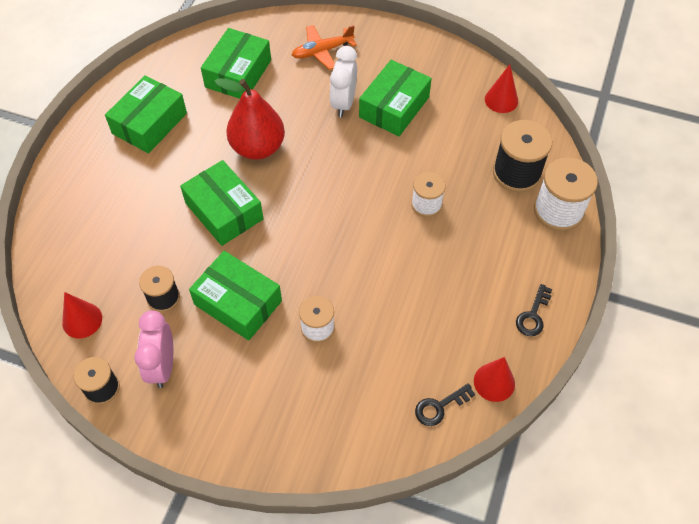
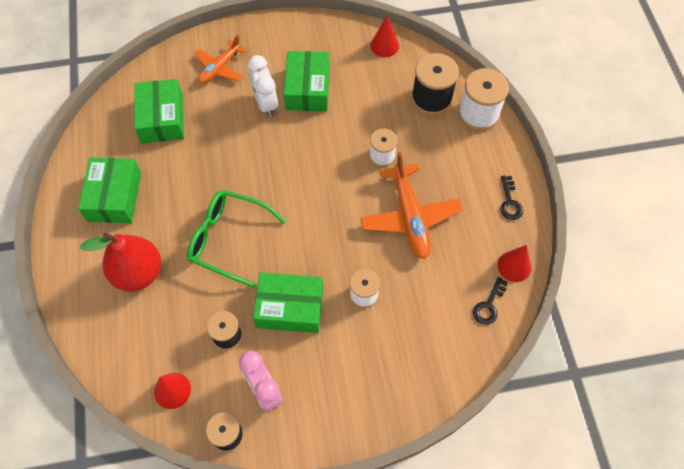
camera: 30 degrees left, 5 degrees up
(224, 211) = (228, 239): green box -> green glasses
(258, 147) = (221, 173): red pear -> red pear (138, 273)
(415, 277) = (410, 217): none -> orange plane

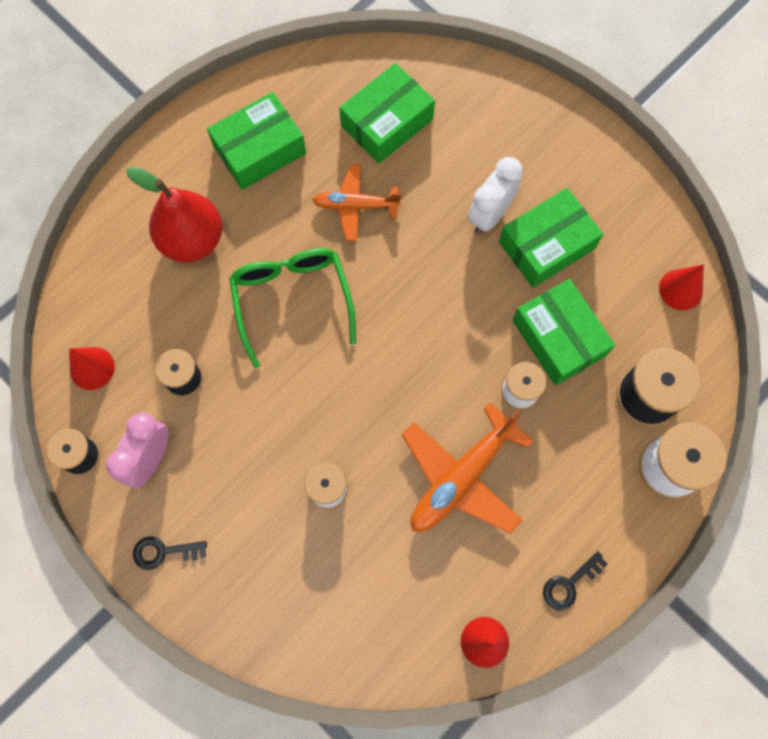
camera: 55 degrees right, 10 degrees up
(220, 68) = (498, 131): orange plane -> orange plane (355, 206)
(290, 307) = (258, 420): green box -> green box (558, 338)
(489, 305) = (412, 642): black key -> black key (163, 552)

